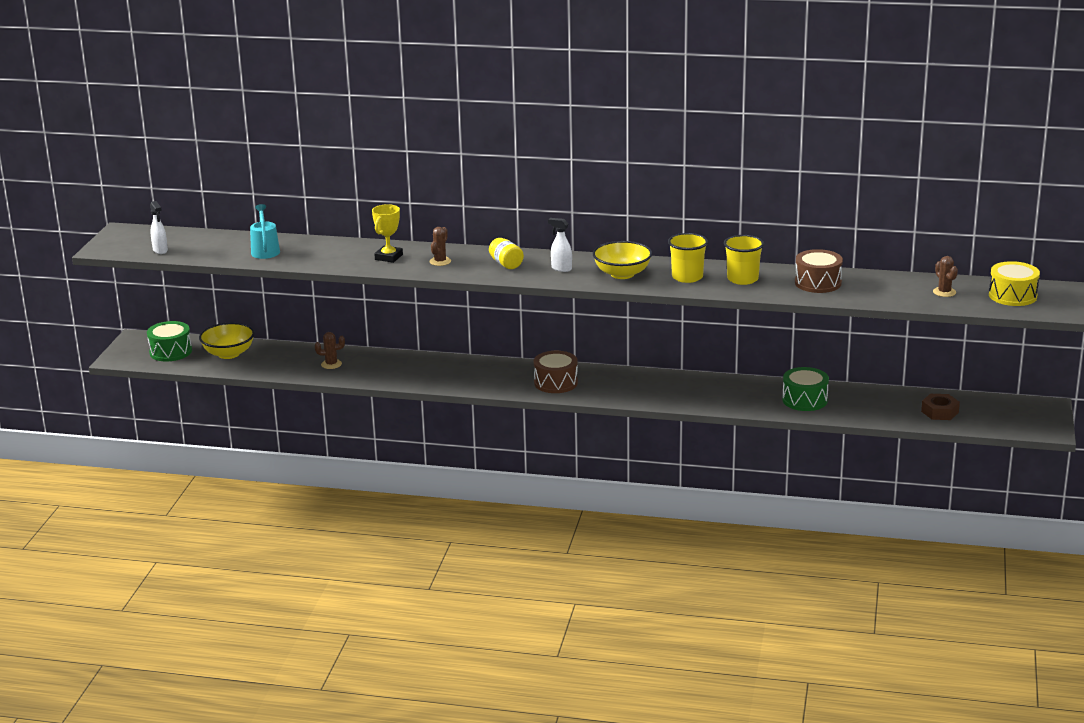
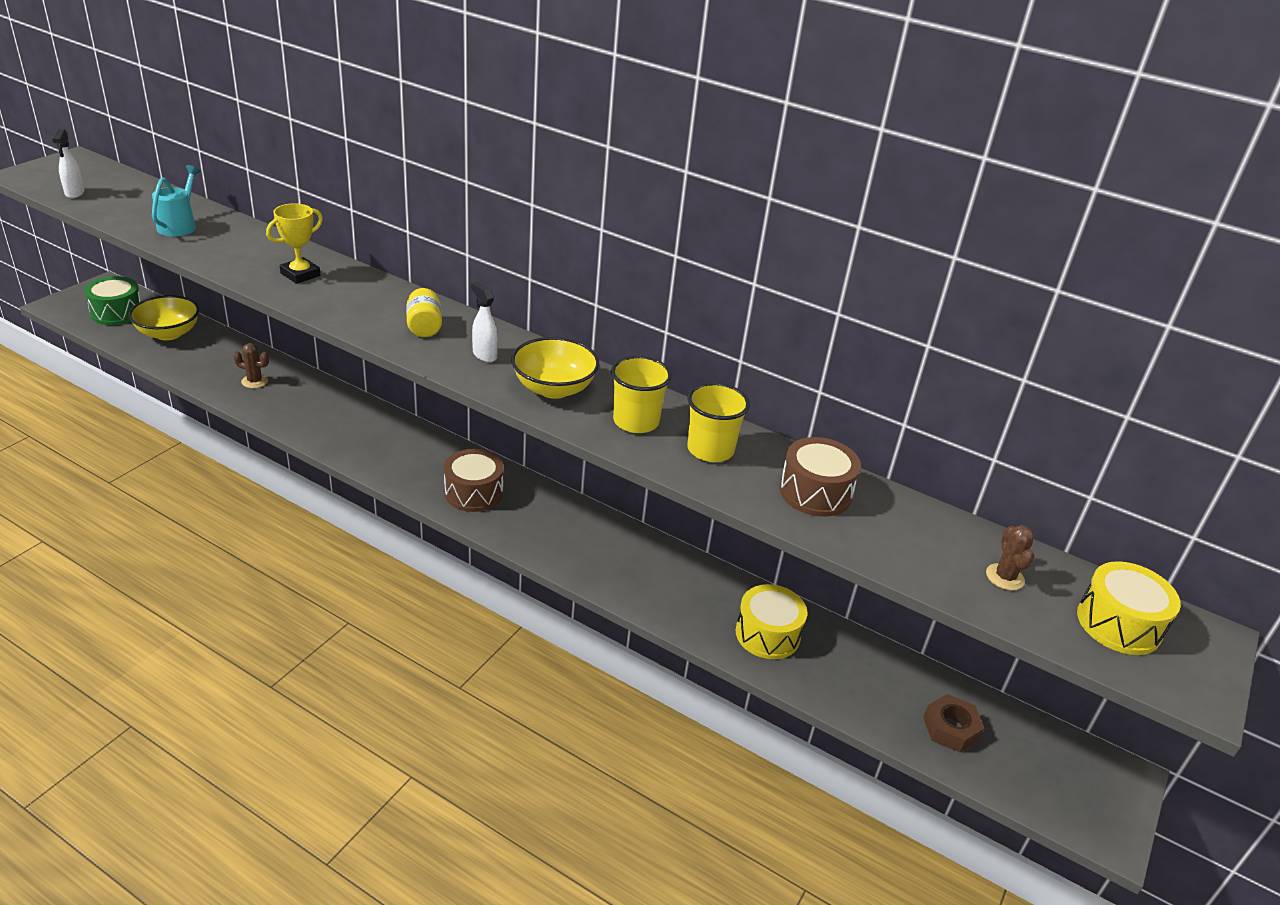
camera: 15 degrees right, 10 degrees up
(440, 261) = (351, 299): brown cactus -> none
(804, 400) = (767, 634): green drum -> yellow drum

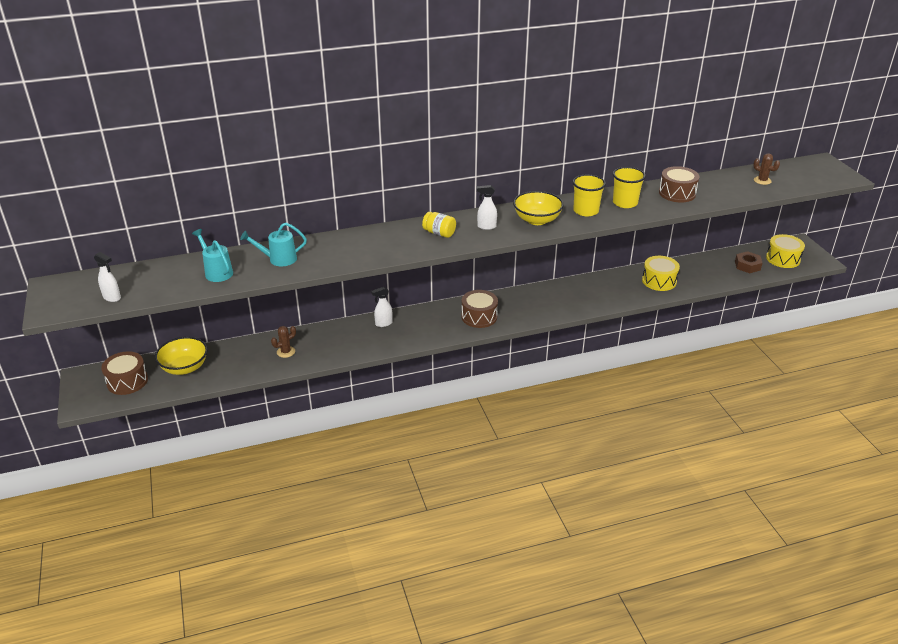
camera: 45 degrees left, 0 degrees up
(117, 312) = (127, 381): green drum -> brown drum
(243, 248) = (278, 259): none -> turquoise watering can
(300, 274) = (335, 251): yellow trophy -> none
(379, 424) = (383, 323): none -> white spray bottle
(1118, 624) = (804, 173): yellow drum -> yellow drum (783, 259)

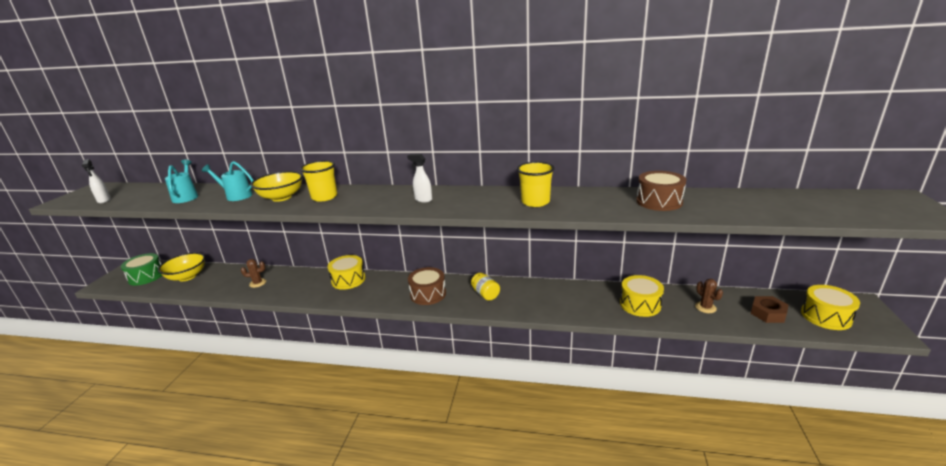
camera: 30 degrees right, 10 degrees down
(127, 381) = (146, 276): brown drum -> green drum
(383, 323) = (348, 280): white spray bottle -> yellow drum
(439, 233) = (377, 198): yellow jar -> yellow jar (485, 294)
(537, 220) = (476, 202): yellow bowl -> yellow bowl (281, 197)
(625, 203) = (587, 201): yellow cup -> yellow cup (324, 197)
(762, 180) = (789, 205): brown cactus -> brown cactus (705, 307)

